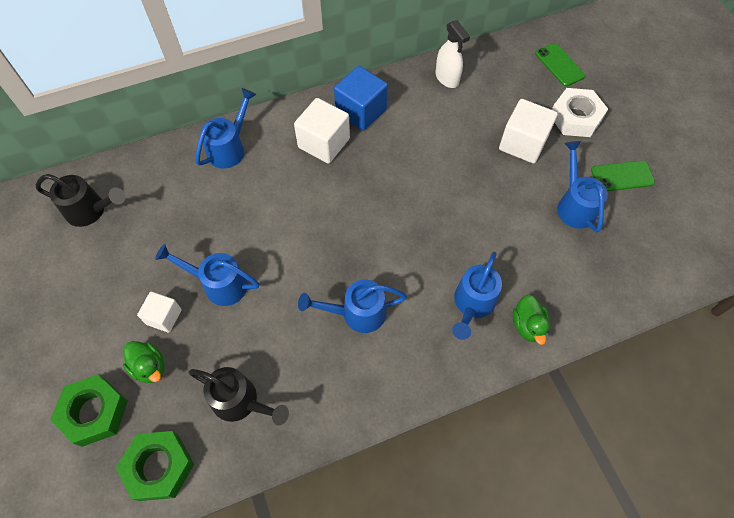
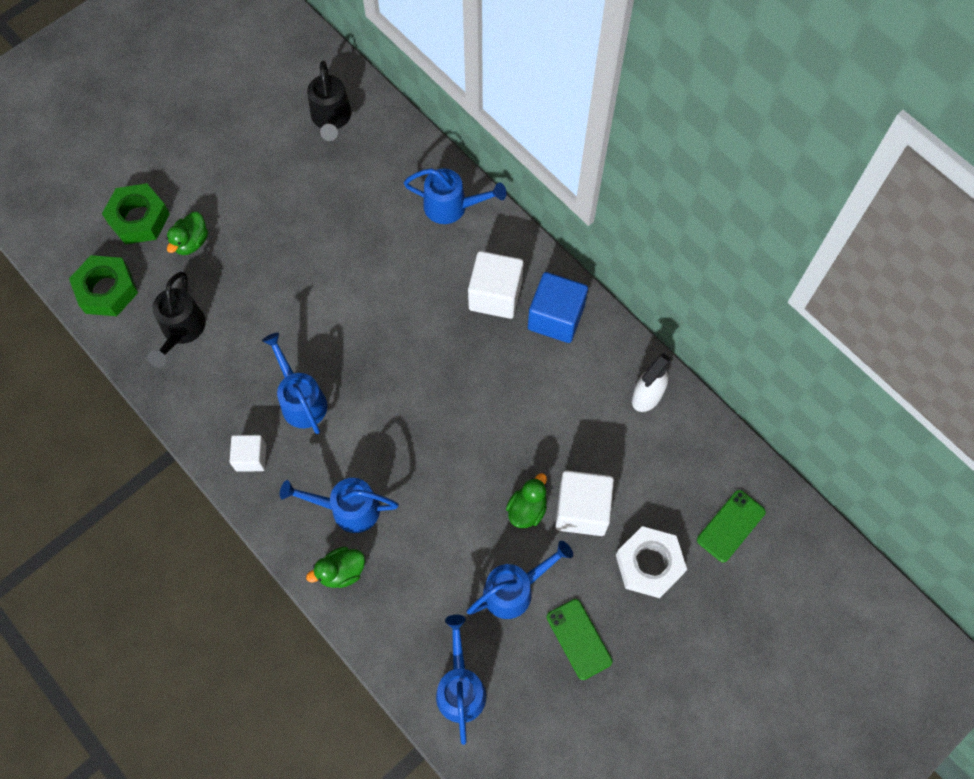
camera: 70 degrees right, 5 degrees up
(164, 317) = (242, 232): white cube -> white cube (251, 457)
(219, 284) = (291, 264): blue watering can -> blue watering can (460, 687)
(512, 177) = (527, 509): none -> green duck

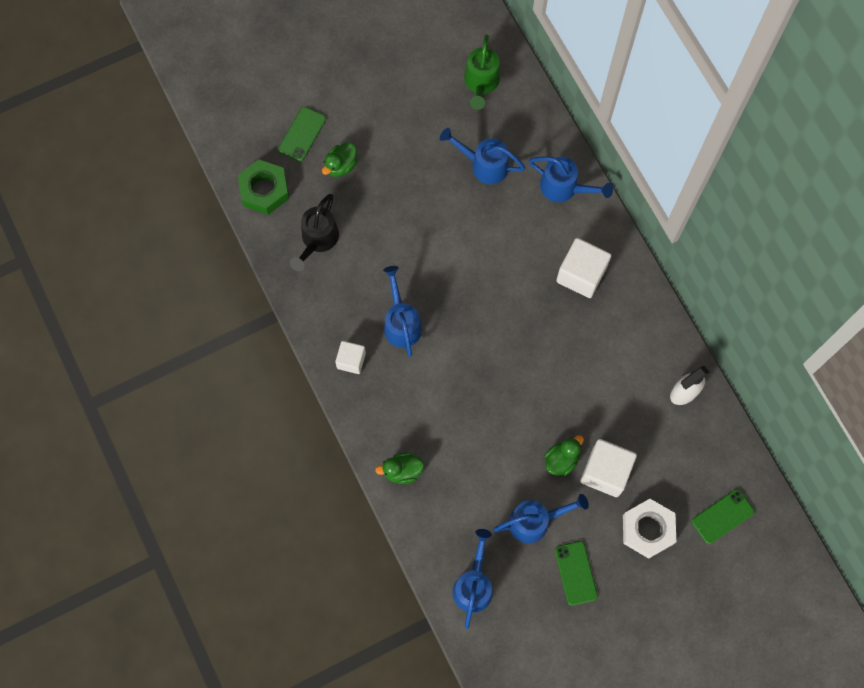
camera: 15 degrees right, 5 degrees up
(139, 218) = (302, 134): green nut -> green phone
(331, 118) = (481, 83): black watering can -> green watering can
(348, 509) = (418, 422): blue watering can -> blue watering can (484, 165)
(556, 317) = (626, 306): blue cube -> none

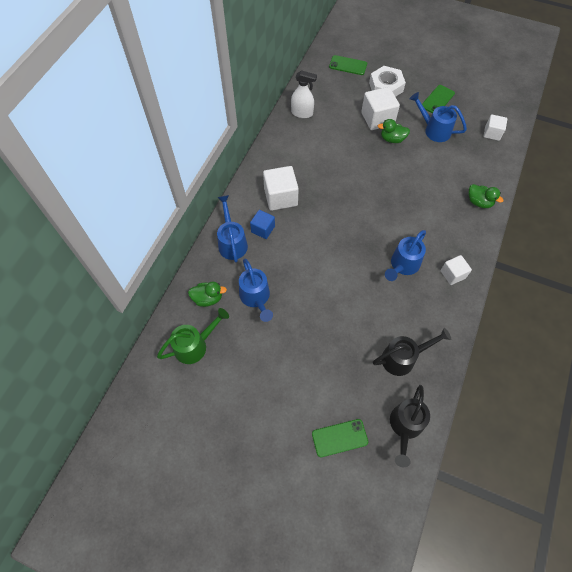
camera: 130 degrees left, 10 degrees down
(264, 190) = (405, 426): green nut -> black watering can
(341, 166) = (338, 388): green duck -> green duck (208, 298)
(474, 585) = (492, 133): blue watering can -> white cube
(555, 227) = (263, 229): none -> blue cube

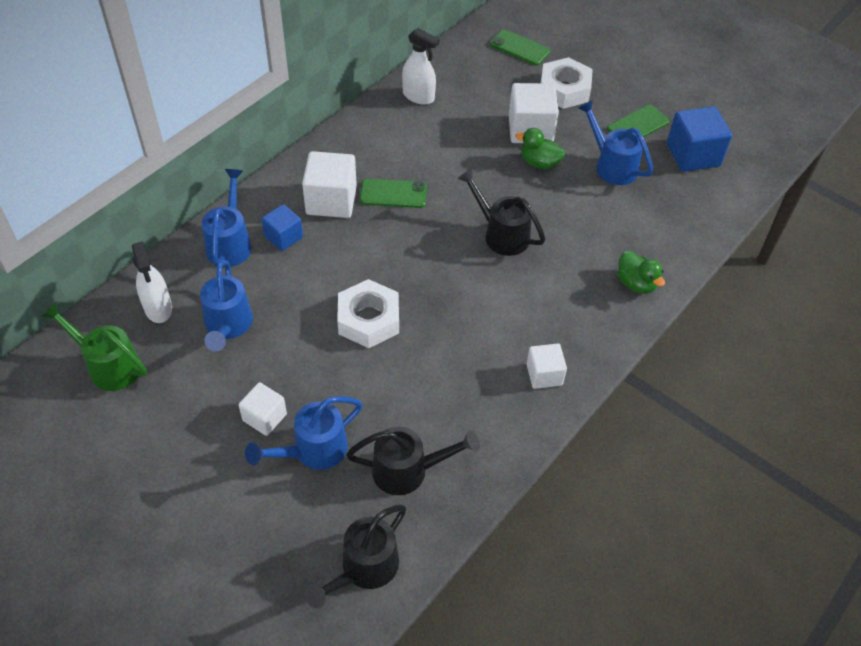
camera: 15 degrees right, 10 degrees down
(195, 345) = (108, 365): green watering can -> green watering can turned 135 degrees counterclockwise
(208, 298) = (158, 308): green duck -> white spray bottle
(338, 269) = (368, 319): none -> white nut
(339, 438) = (256, 554): green phone -> green phone (393, 193)
(390, 191) = (501, 234): none -> black watering can
(403, 265) = (471, 341): blue watering can -> blue watering can (313, 450)
(476, 111) = (693, 155): none -> blue cube
(492, 133) = (704, 192): white cube -> white cube (264, 417)

